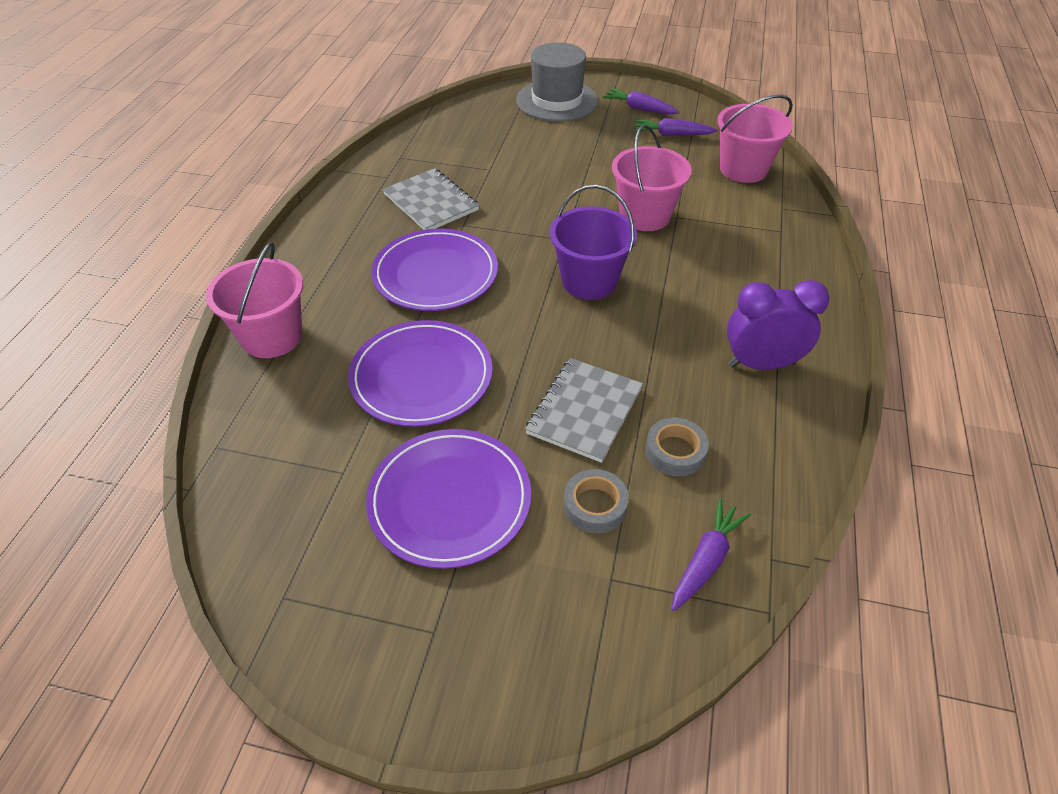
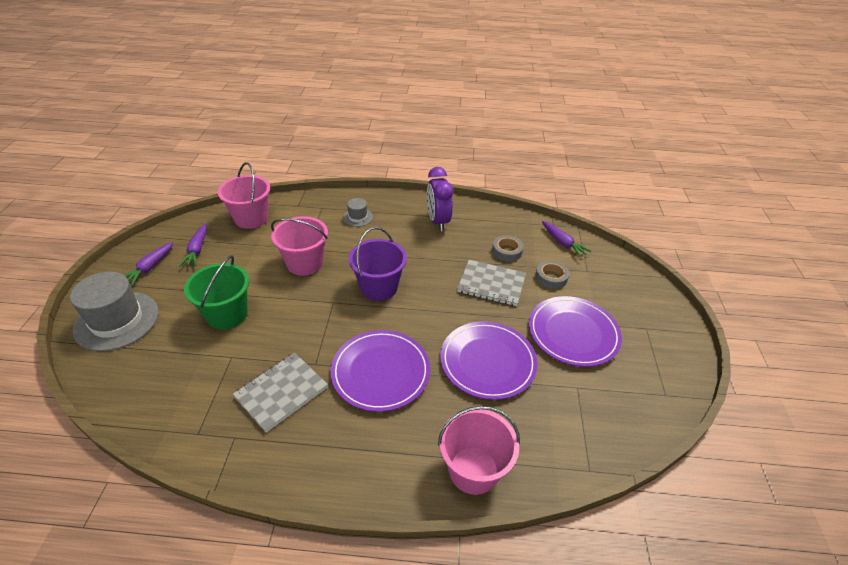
camera: 100 degrees left, 5 degrees down
(555, 162) = (227, 314): none -> green bucket
(706, 559) = (563, 243): purple carrot -> purple carrot turned 150 degrees counterclockwise
(760, 267) = (358, 217): none -> grey hat

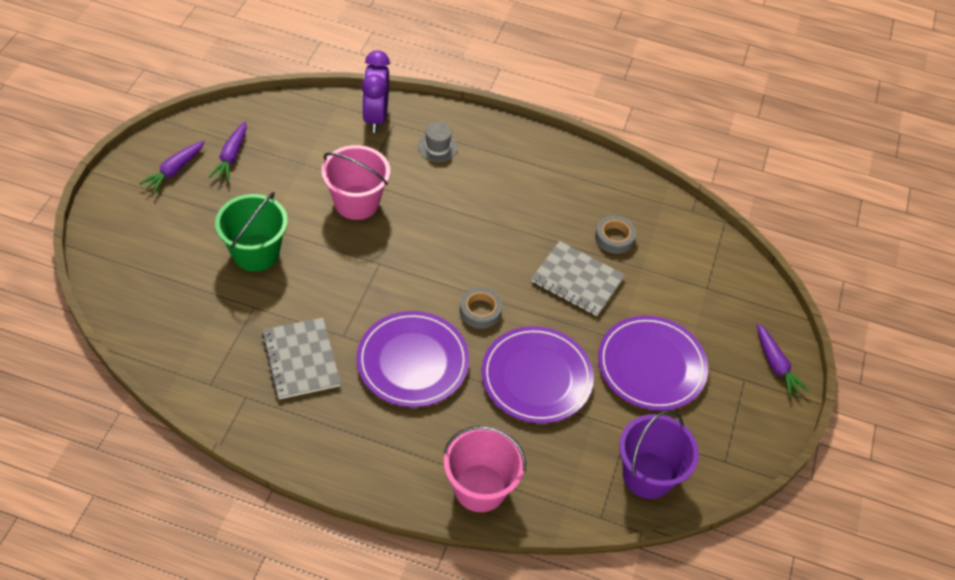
camera: 10 degrees right, 10 degrees up
(117, 321) = (135, 234): grey hat -> none
(251, 218) = (302, 122): pink bucket -> none
(281, 392) = (301, 360): grey notebook -> grey notebook turned 75 degrees counterclockwise
(379, 287) = (438, 255): purple bucket -> purple bucket (648, 475)
(438, 221) = (540, 174): purple clock -> purple clock (375, 117)
(551, 277) = (656, 287): grey tape -> grey tape (480, 311)
(563, 243) = (693, 241): purple carrot -> purple carrot (776, 365)

